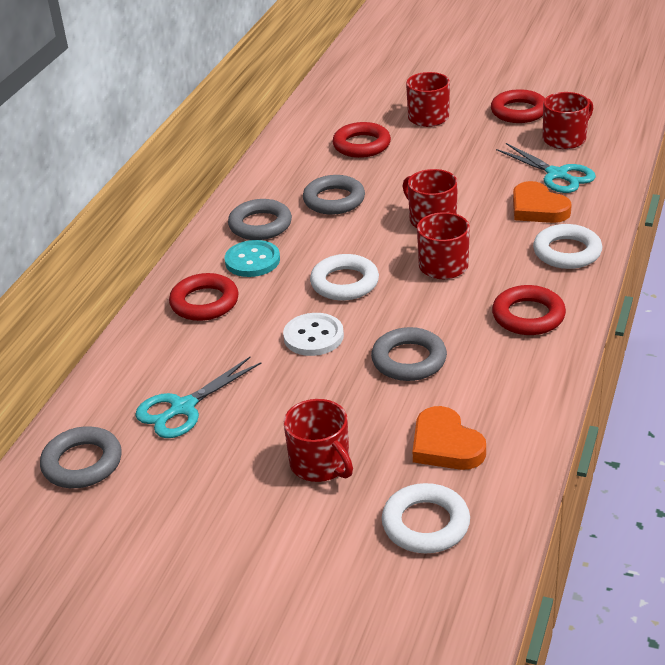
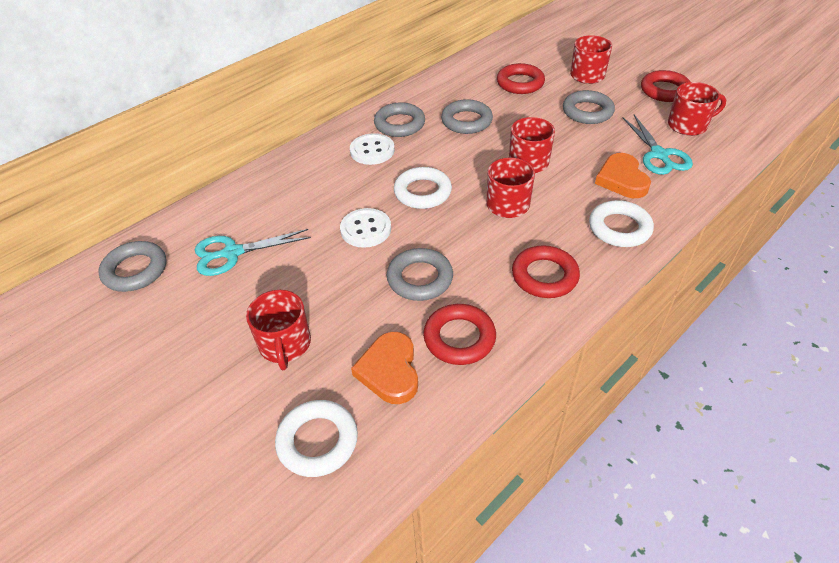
camera: 25 degrees right, 10 degrees up
(204, 302) = (314, 172): red ring -> red ring (459, 338)
(252, 261) = (372, 151): turquoise button -> white button
(456, 154) = (587, 111): none -> grey ring

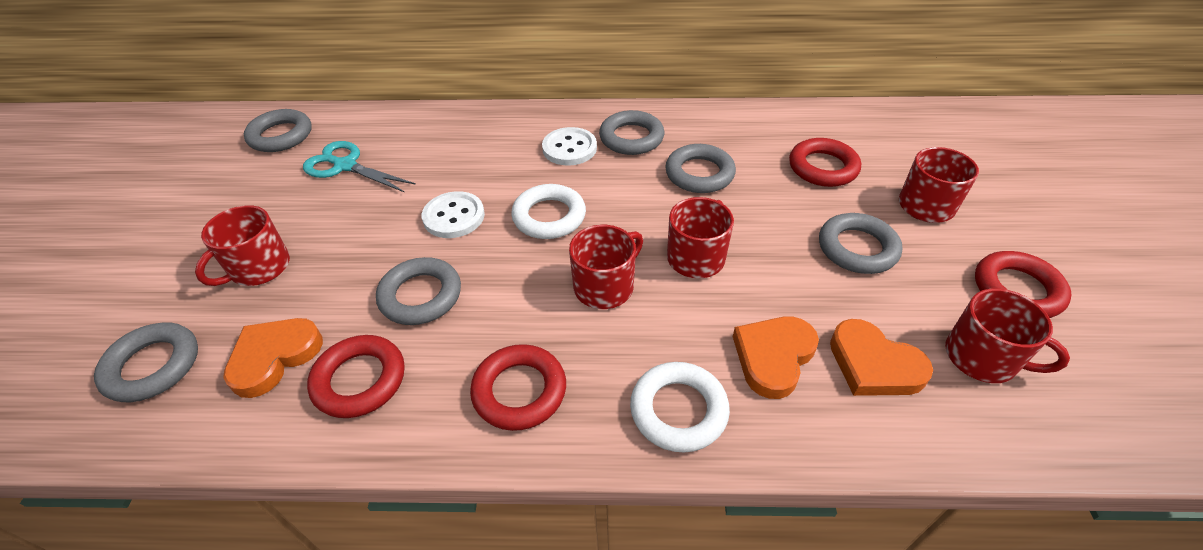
camera: 45 degrees right, 0 degrees up
(317, 441) = (153, 366): white ring -> grey ring
(659, 155) = (874, 364): turquoise scissors -> orange heart

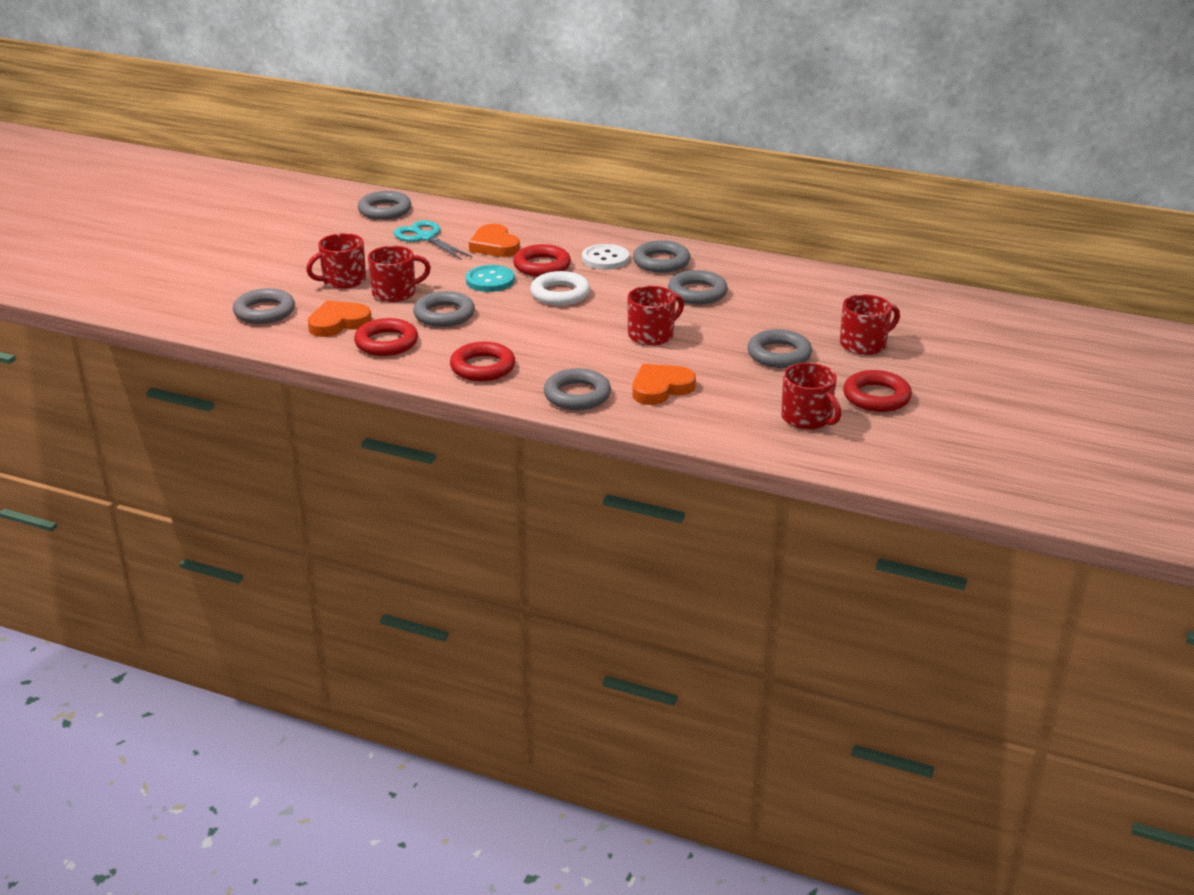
camera: 20 degrees right, 15 degrees down
(454, 216) = (490, 280): white button -> turquoise button
(605, 286) = (573, 335): red mug -> red mug (395, 293)
(678, 410) = (577, 395): white ring -> grey ring
(823, 167) = (803, 308): red ring -> red ring (542, 266)
(874, 364) = (726, 405): orange heart -> orange heart (494, 245)

